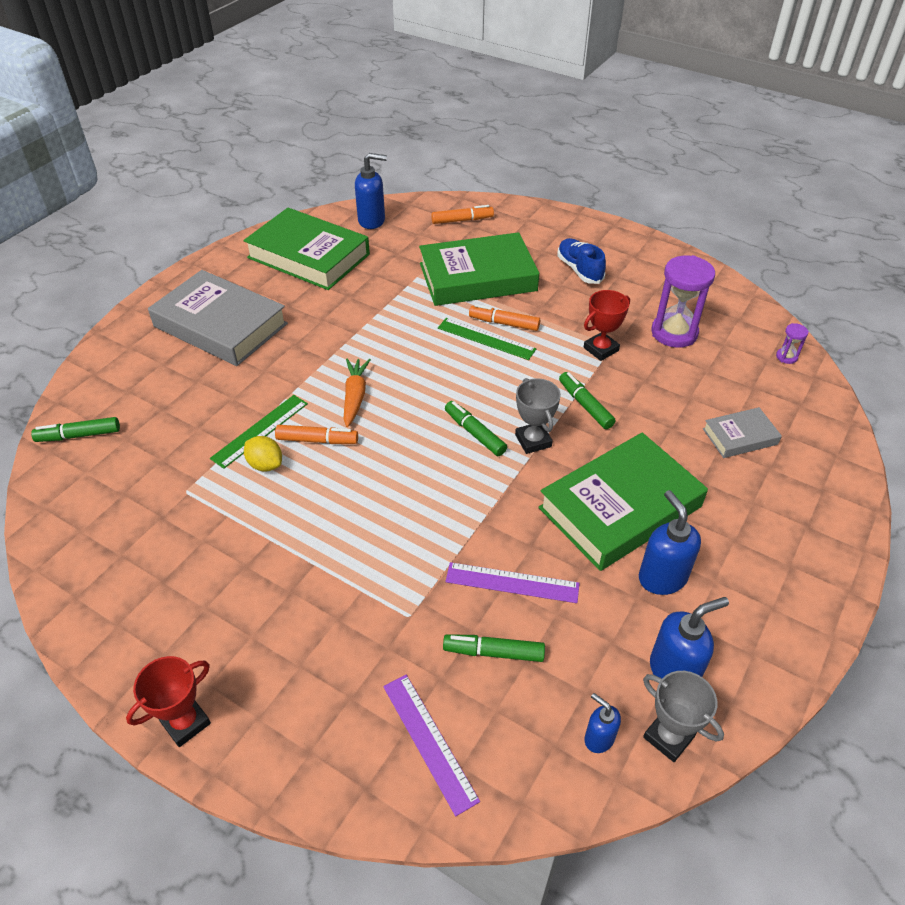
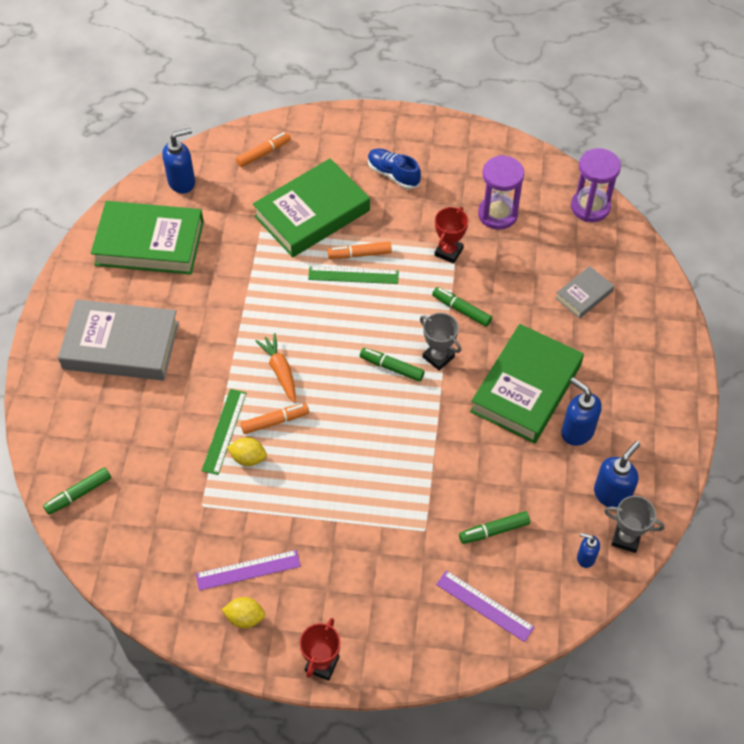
camera: 25 degrees left, 10 degrees up
(141, 627) = (245, 618): none -> yellow lemon
(512, 583) = (481, 477): purple ruler -> purple ruler (248, 570)
(786, 357) = (590, 207): purple hourglass -> purple hourglass, size x2.26

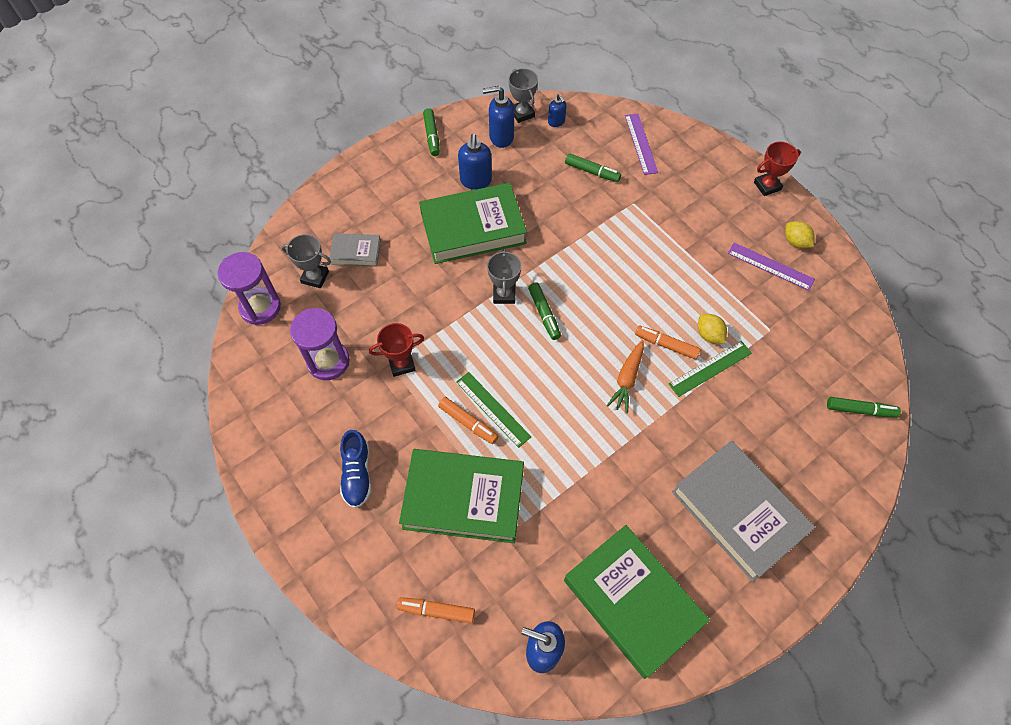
camera: 135 degrees left, 5 degrees up
(461, 310) = (448, 313): green marker -> green marker (432, 136)
(585, 255) = (315, 277): none -> grey trophy

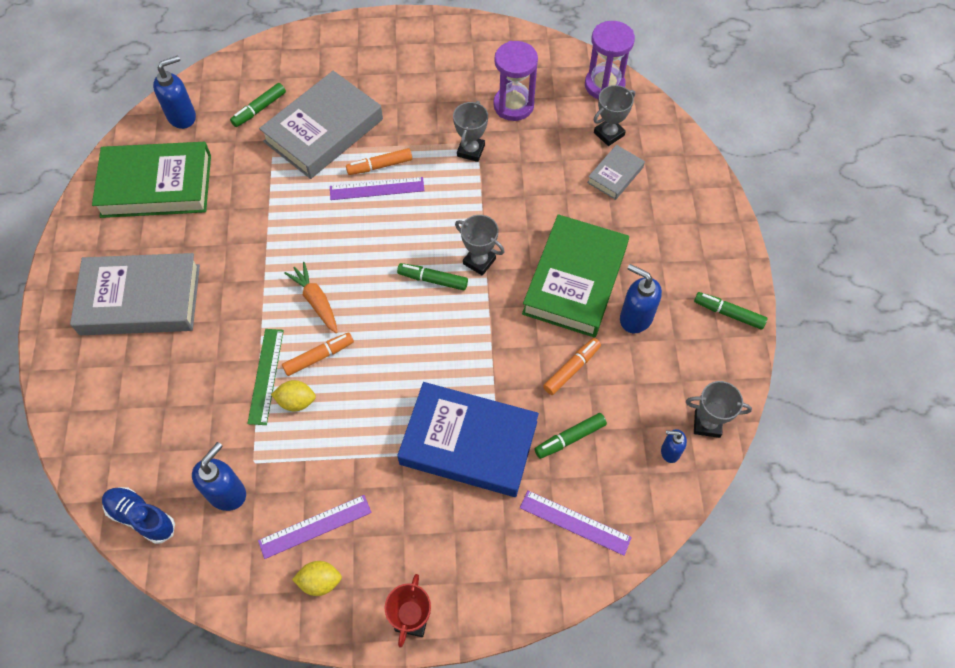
camera: 125 degrees right, 0 degrees up
(357, 474) = (400, 79): blue shoe -> blue shoe (141, 517)
(401, 364) = (470, 150): red trophy -> grey trophy
(436, 611) = (263, 75): orange marker -> orange marker (571, 369)
(463, 498) = (324, 130): green book -> grey book
(493, 409) = (377, 189): green ruler -> purple ruler
(501, 137) = (683, 379): blue soap dispenser -> blue soap dispenser (227, 493)
(643, 220) = (468, 443): none -> blue book
(860, 410) = (115, 472): green marker -> green marker (259, 109)

